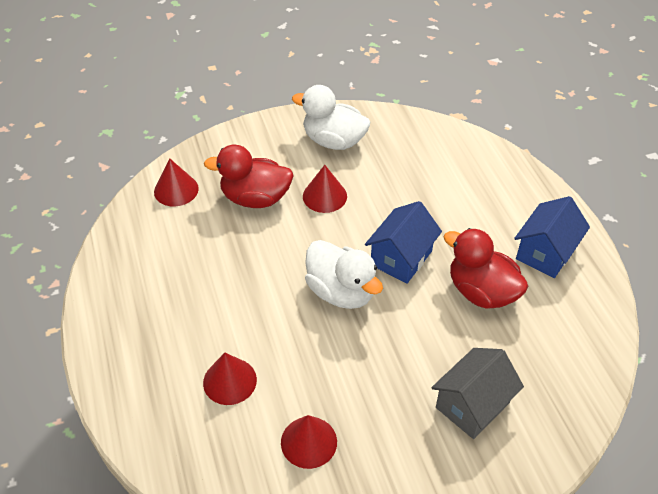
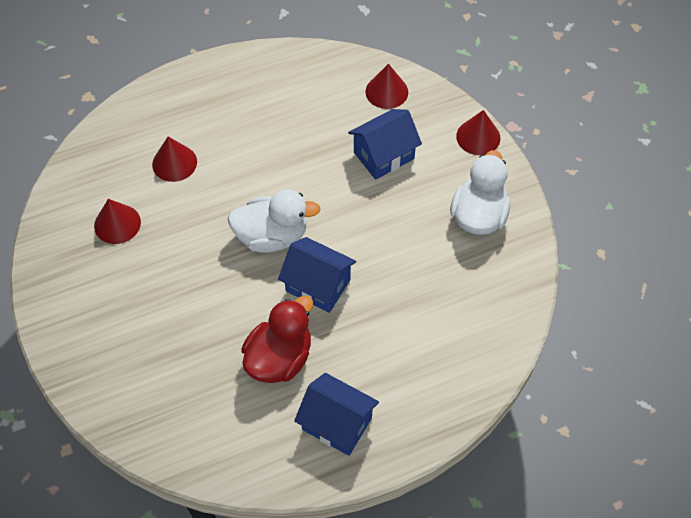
camera: 85 degrees right, 10 degrees up
(255, 198) = (384, 155): red duck -> blue house
(324, 196) = (394, 213): red cone -> red cone (478, 137)
(341, 292) = (272, 236): white duck -> white duck turned 135 degrees counterclockwise
(472, 405) = (150, 346): grey house -> none

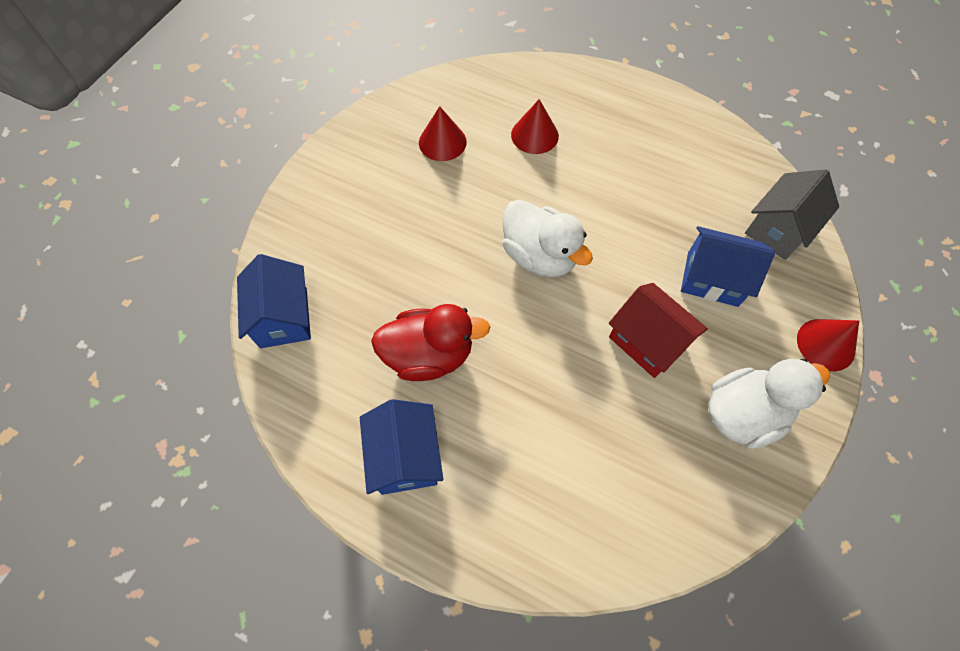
camera: 50 degrees right, 5 degrees up
(318, 285) = (528, 329): blue house -> blue house (283, 317)
(386, 91) = (778, 229): red cone -> grey house
(389, 225) = (647, 341): none -> red house

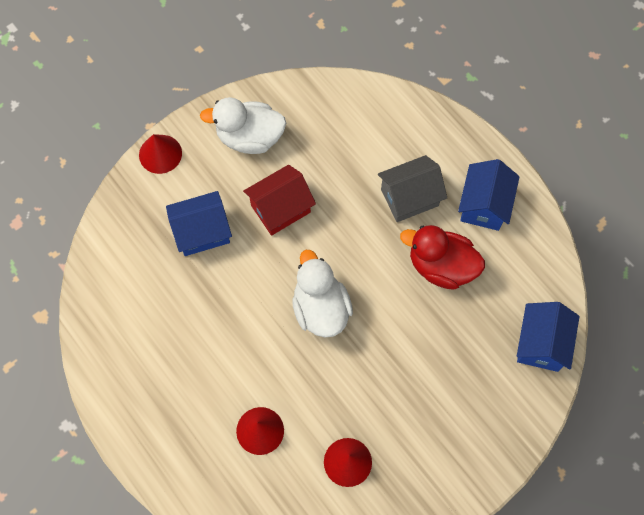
camera: 155 degrees left, 5 degrees up
(647, 341) = (280, 208): red house -> red house turned 75 degrees clockwise
(712, 279) = (202, 232): blue house -> blue house turned 60 degrees counterclockwise
(778, 229) = (121, 247): grey house -> grey house (409, 197)

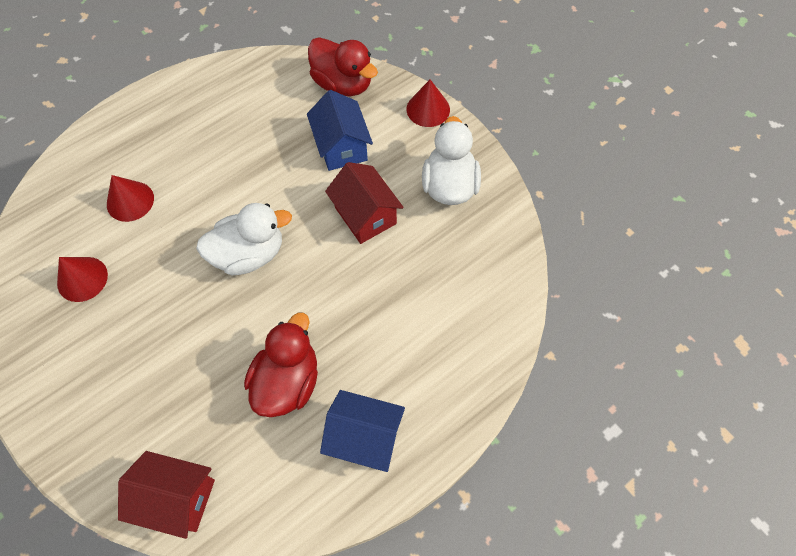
camera: 90 degrees right, 5 degrees down
(122, 233) = (343, 84): none -> red duck
(409, 197) = (376, 348): grey house -> none
(541, 344) = (177, 498): blue house -> red house

